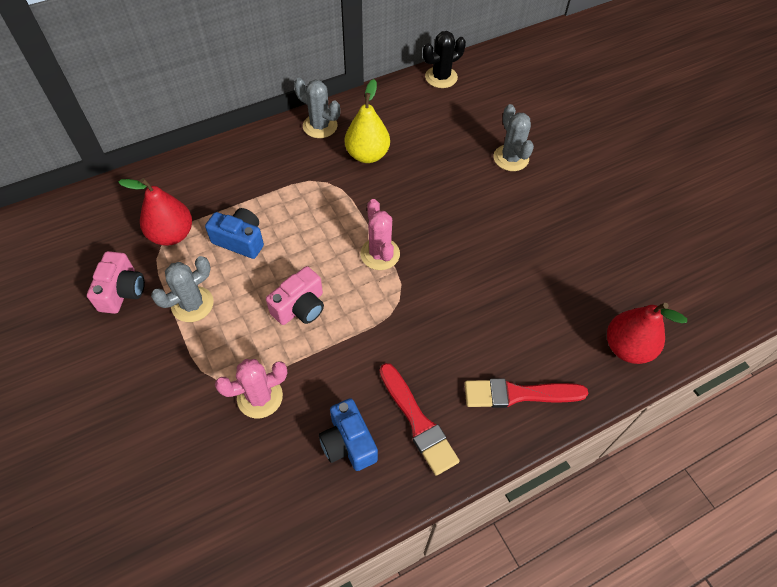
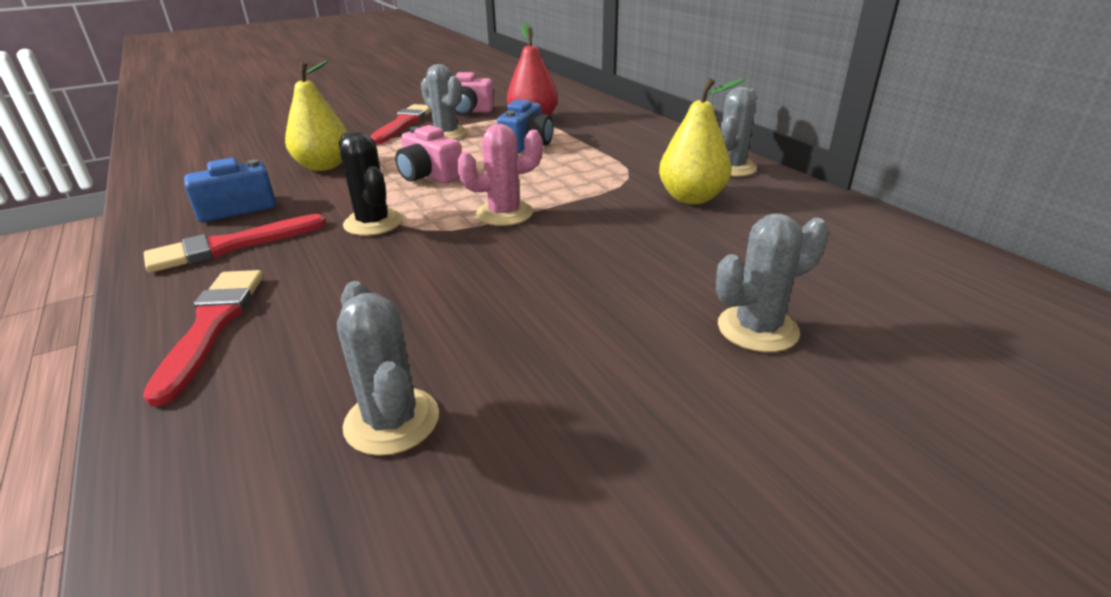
camera: 90 degrees right, 25 degrees down
(146, 347) = (403, 124): none -> red brush
(260, 397) = (324, 166): pink cactus -> yellow pear
(441, 77) = (936, 250): black cactus -> black cactus (373, 223)
(584, 291) = (392, 421): none -> grey cactus
(627, 347) = (216, 483): red pear -> none

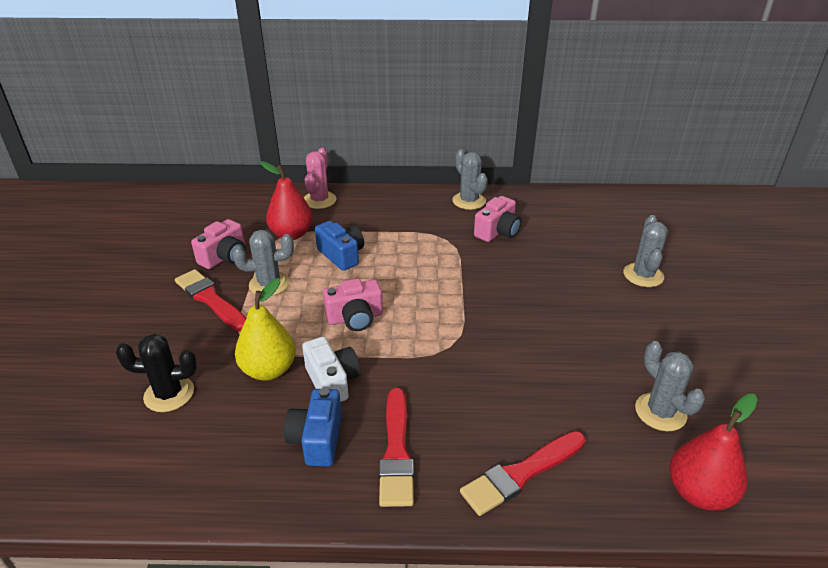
camera: 60 degrees left, 5 degrees up
(202, 507) = (699, 492): none -> red pear
(212, 326) = (521, 474): red brush -> red brush turned 60 degrees counterclockwise
(323, 192) = (332, 381): none -> white camera
(373, 223) = (419, 367): black cactus -> black cactus (169, 394)
(392, 421) = (660, 412): grey cactus -> grey cactus turned 60 degrees clockwise
(504, 213) = (457, 305): pink cactus -> pink cactus (319, 200)
(691, 198) = (497, 232): yellow pear -> pink camera

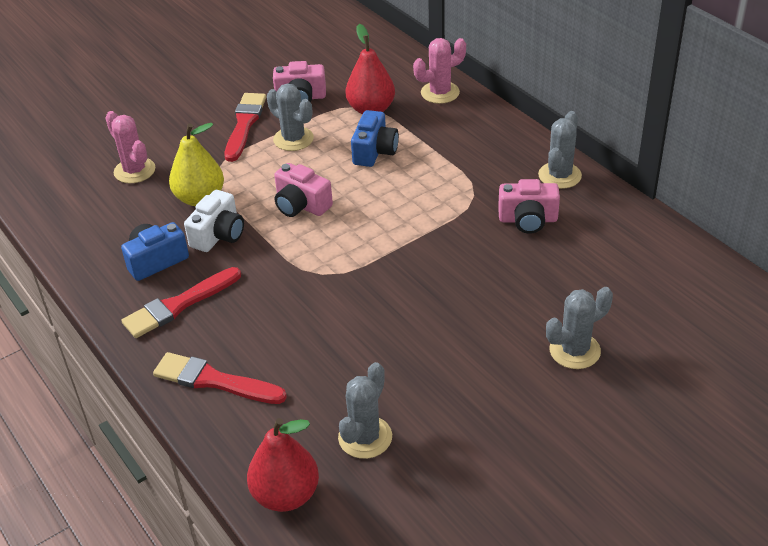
camera: 55 degrees right, 5 degrees up
(169, 394) = (134, 171): black cactus -> pink cactus

